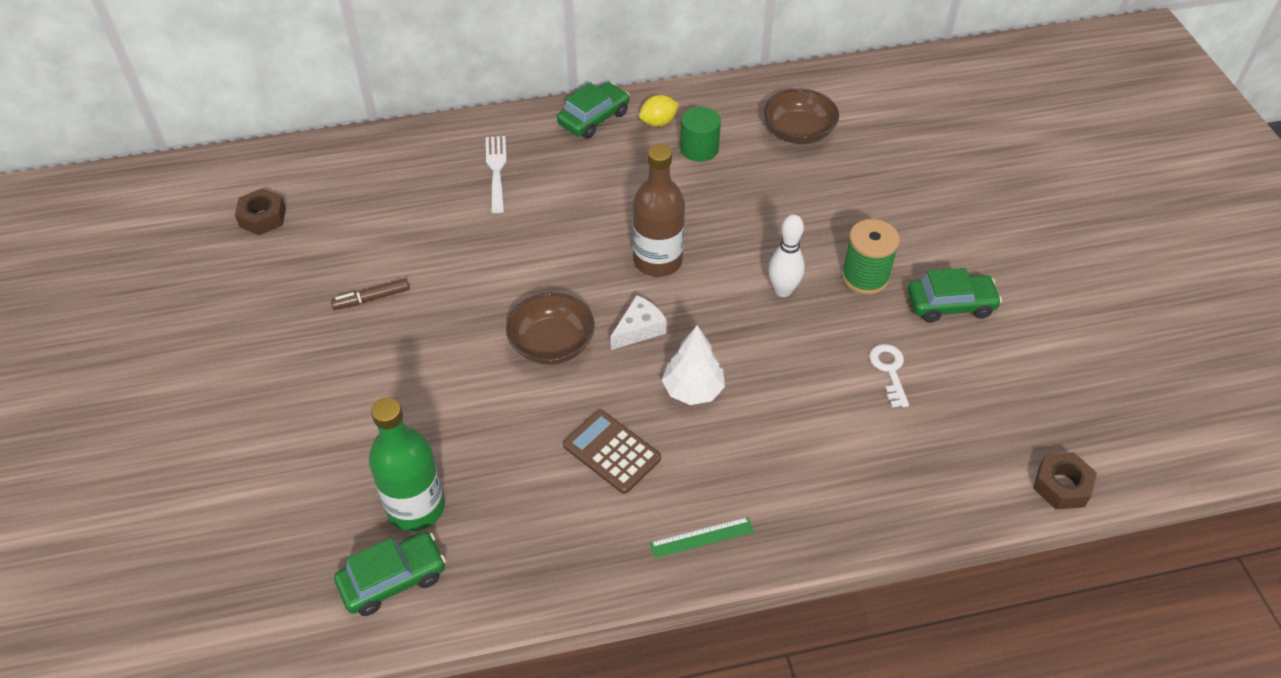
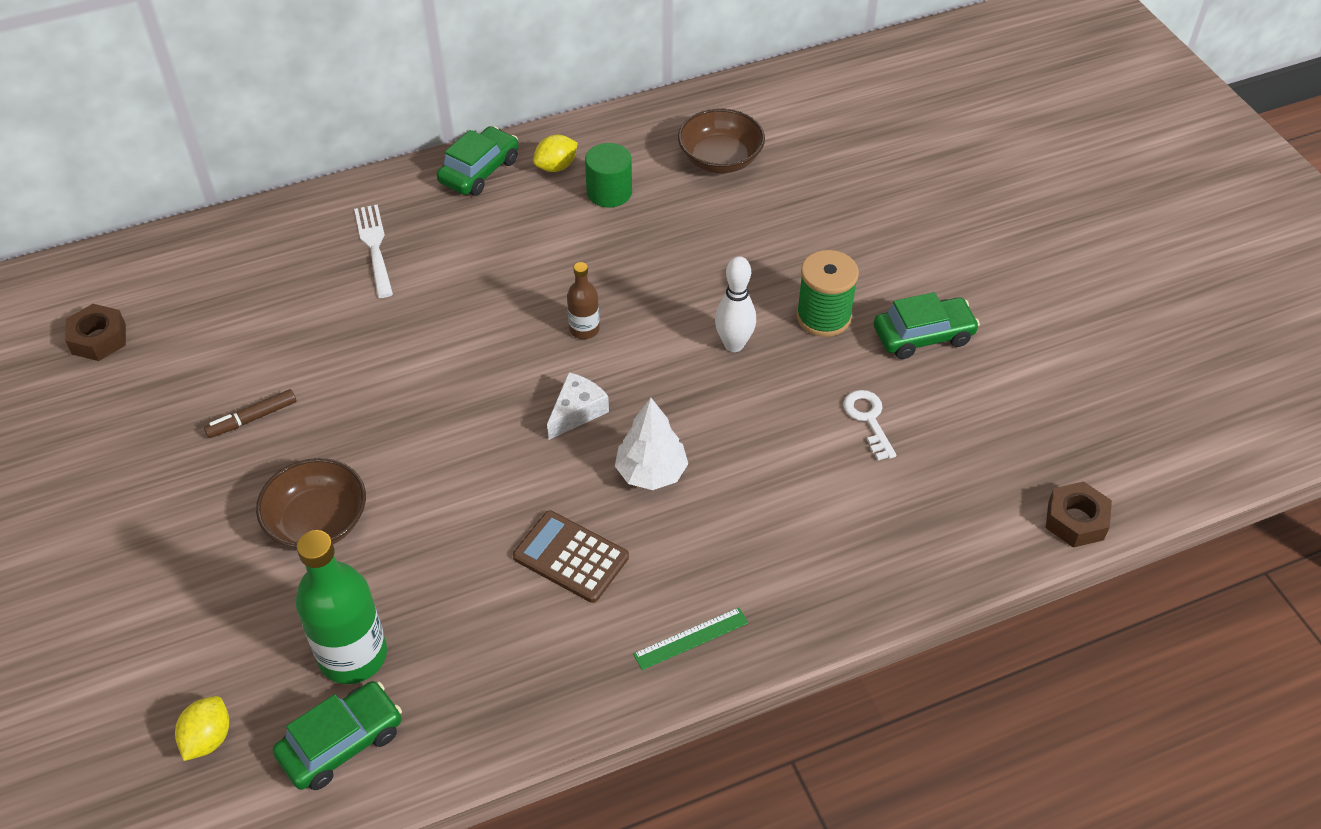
camera: 10 degrees left, 0 degrees up
(286, 558) = (208, 738): none -> yellow lemon
(552, 344) = (478, 443): brown bowl -> brown bowl (318, 522)
(657, 261) = (584, 329): brown bottle -> brown bottle, size x0.52

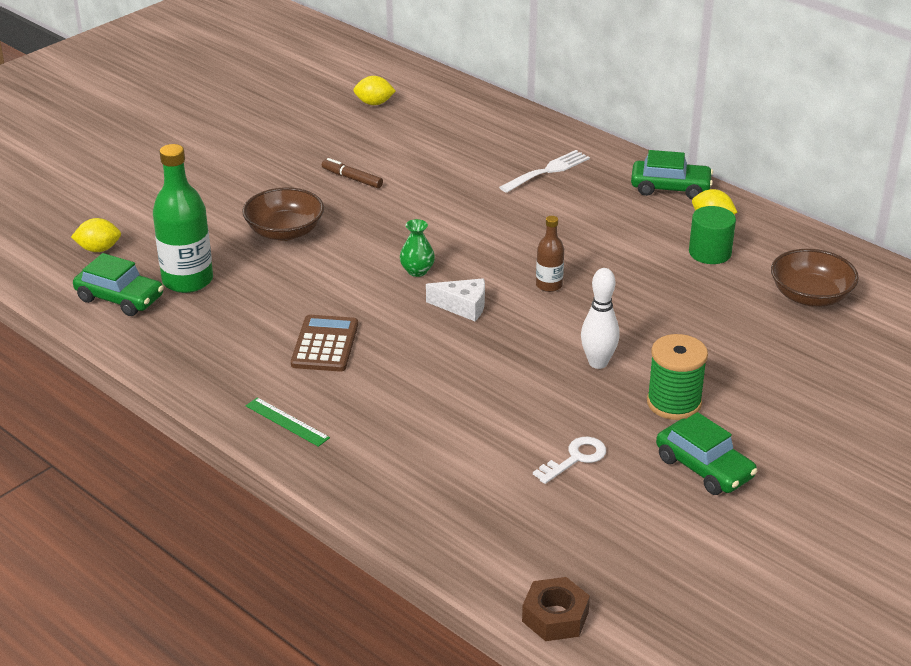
camera: 65 degrees right, 15 degrees down
(99, 339) = (374, 103): brown nut -> yellow lemon
(486, 426) = (417, 271): none -> green vase
(651, 472) = (430, 358): white tree -> none

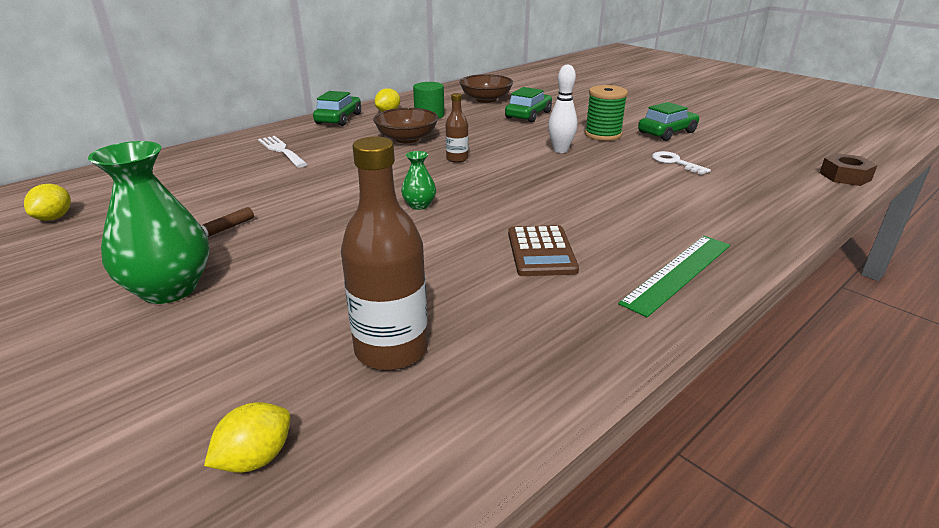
camera: 85 degrees left, 5 degrees down
(99, 249) = (255, 458): yellow lemon -> yellow lemon turned 45 degrees clockwise
(120, 298) = (421, 419): green car -> green car (528, 115)
(187, 280) = (391, 349): green bottle -> brown bottle
(266, 181) = (169, 289): none -> green vase
(285, 232) = (306, 275): brown bowl -> brown bowl (407, 139)
(287, 422) = (678, 273): green ruler -> green ruler, size x1.67
(325, 344) = (541, 252): brown calculator -> brown calculator turned 105 degrees counterclockwise
(463, 306) = (482, 189): white cheese -> none

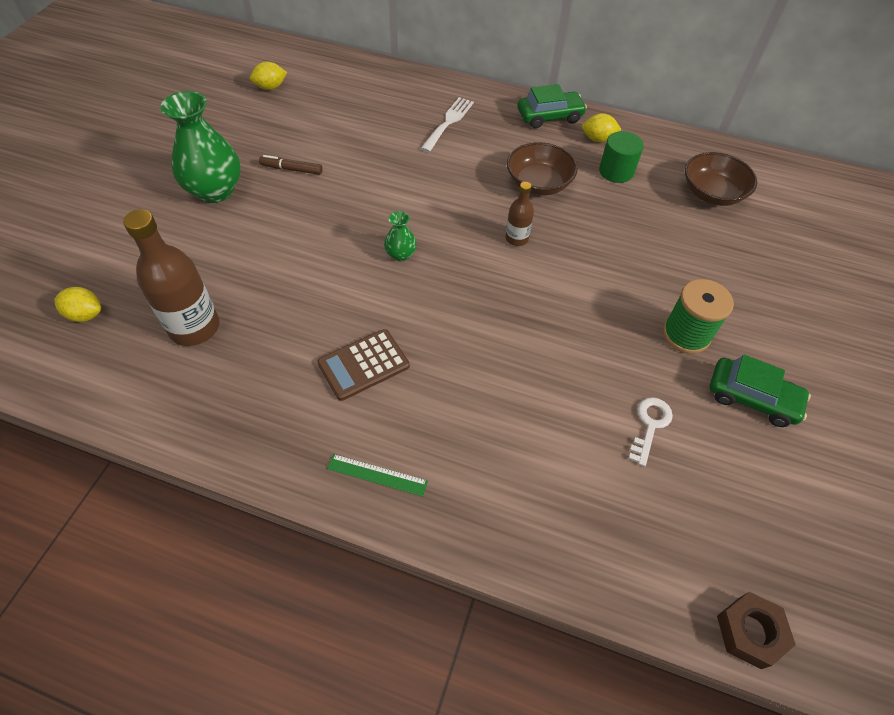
camera: 60 degrees right, 25 degrees up
(528, 115) = (692, 248): green car -> none
(560, 150) = (603, 310): white bowling pin -> none
(678, 273) = (377, 475): green ruler -> green ruler, size x0.60

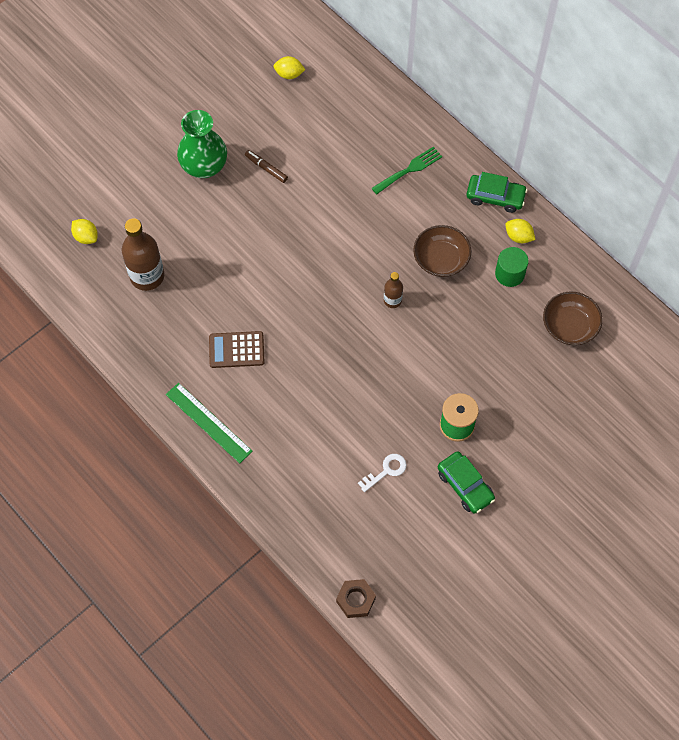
camera: 30 degrees right, 10 degrees up
(377, 475) = (208, 422): green ruler -> green ruler, size x1.67
(401, 254) = (304, 278): green vase -> none
(448, 122) = (409, 169): white fork -> green fork

